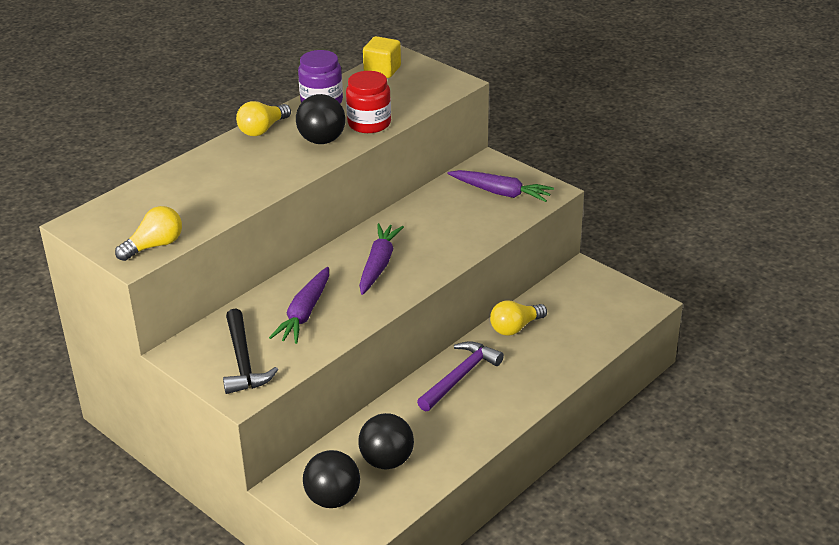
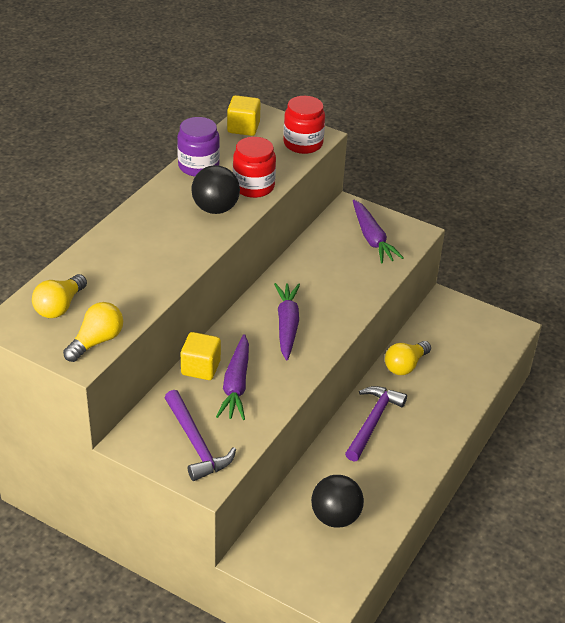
camera: 15 degrees left, 5 degrees up
(243, 361) = (196, 443): black hammer -> purple hammer
(262, 129) = (153, 201): yellow light bulb -> yellow light bulb (59, 306)
(275, 294) = (200, 368): none -> yellow cube
(333, 499) = (299, 563): black ball -> none
(437, 88) = (303, 144): none -> red jar
(501, 193) = (372, 238): purple carrot -> purple carrot turned 60 degrees clockwise

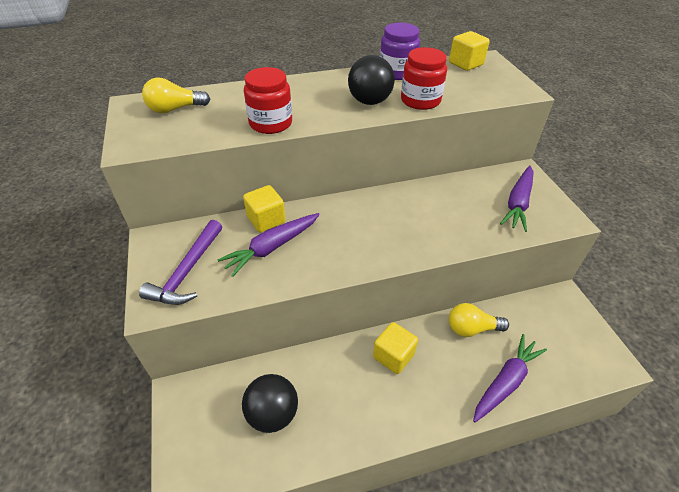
camera: 45 degrees right, 5 degrees up
(96, 341) = (157, 141): yellow light bulb -> none
(287, 325) = (366, 228): purple carrot -> purple carrot (505, 382)
(303, 144) = (502, 90): red jar -> red jar (270, 123)
(373, 422) = (393, 356): purple hammer -> yellow cube

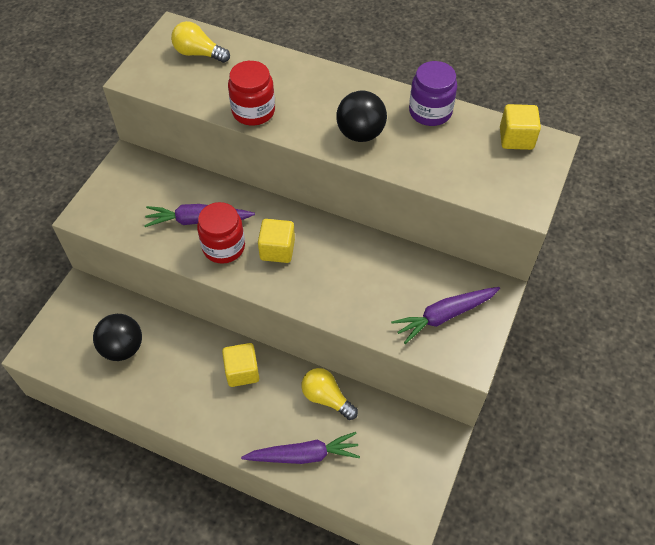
camera: 40 degrees right, 10 degrees up
(187, 271) = (125, 202): purple hammer -> none
(266, 220) = (217, 192): yellow cube -> yellow cube (277, 250)
(420, 100) = (407, 159): red jar -> red jar (223, 247)

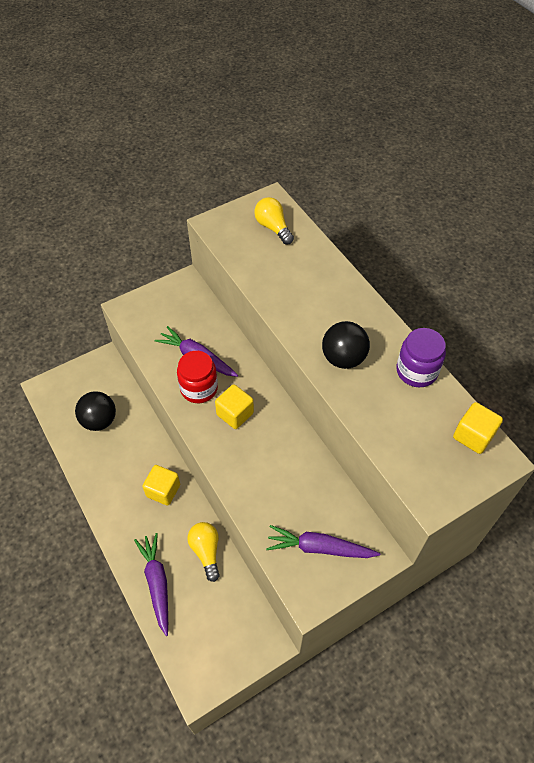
camera: 35 degrees right, 0 degrees up
(253, 111) = (276, 295): red jar -> none
(303, 455) = (157, 583): purple carrot -> purple carrot turned 135 degrees counterclockwise

